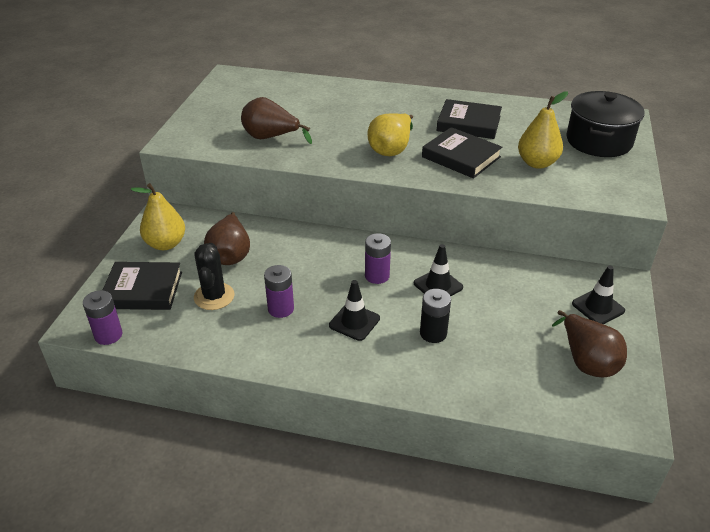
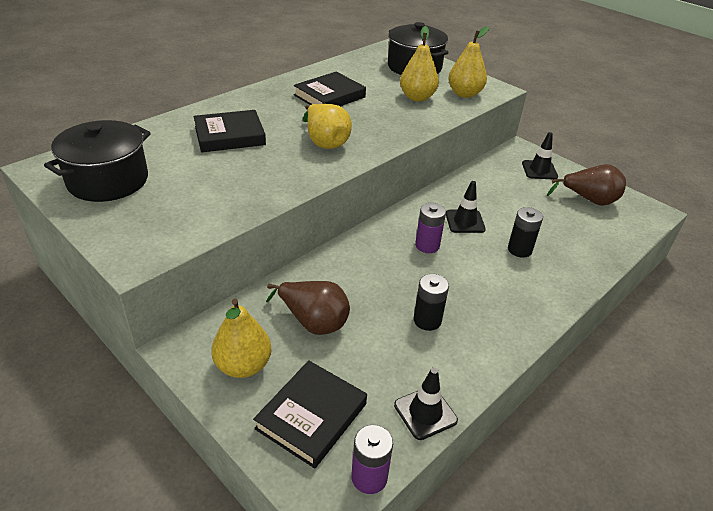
camera: 60 degrees left, 0 degrees up
(214, 296) = (371, 360): black cactus -> none
(240, 98) = (108, 180): none -> black pot
(271, 137) = (220, 192): brown pear -> none
(281, 309) = (427, 320): purple battery -> black battery
(354, 322) = (478, 284): black traffic cone -> black traffic cone (425, 413)
(461, 157) = (374, 119): black book -> black book (229, 135)
(589, 185) = (464, 94): none -> yellow pear

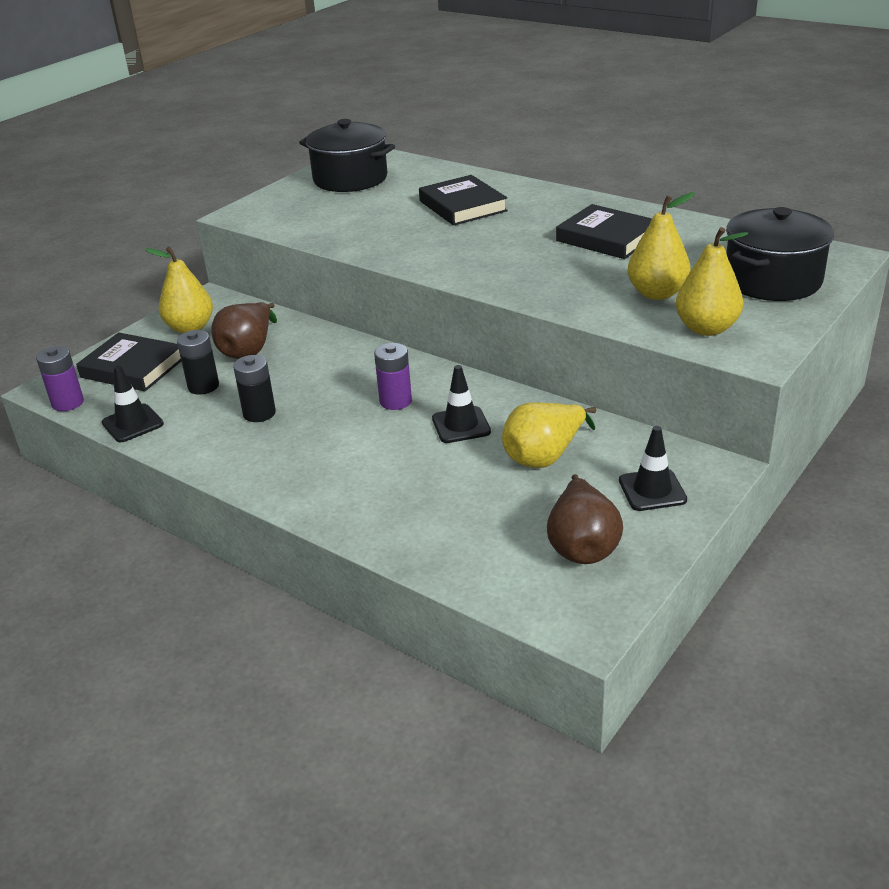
camera: 85 degrees right, 5 degrees down
(325, 142) = (479, 253): yellow pear -> yellow pear (545, 456)
(519, 250) = (411, 474): black battery -> black battery (203, 386)

